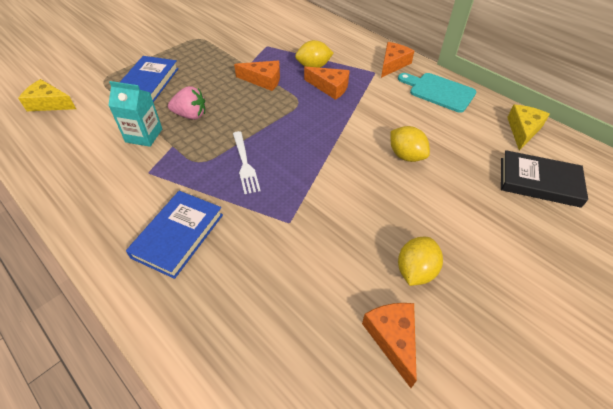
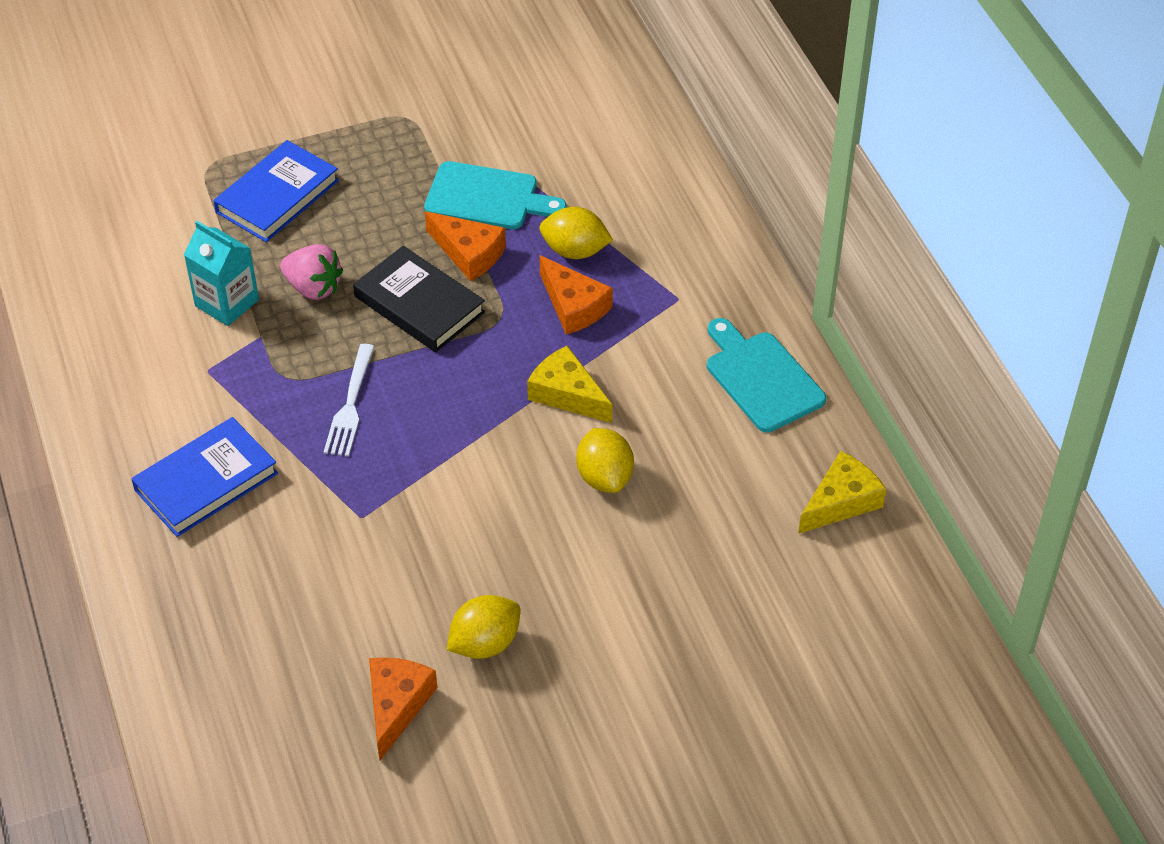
camera: 25 degrees right, 0 degrees up
(49, 103) = (109, 192): yellow cheese -> yellow cheese (567, 394)
(257, 57) = (487, 197): none -> turquoise cutting board
(393, 64) = (725, 292): orange cheese -> none
(539, 182) = (779, 594): black book -> black book (419, 304)

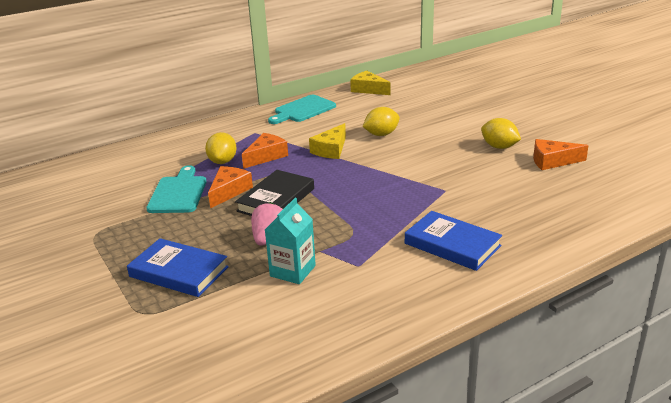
camera: 100 degrees left, 20 degrees down
(350, 405) = (365, 207): white fork -> none

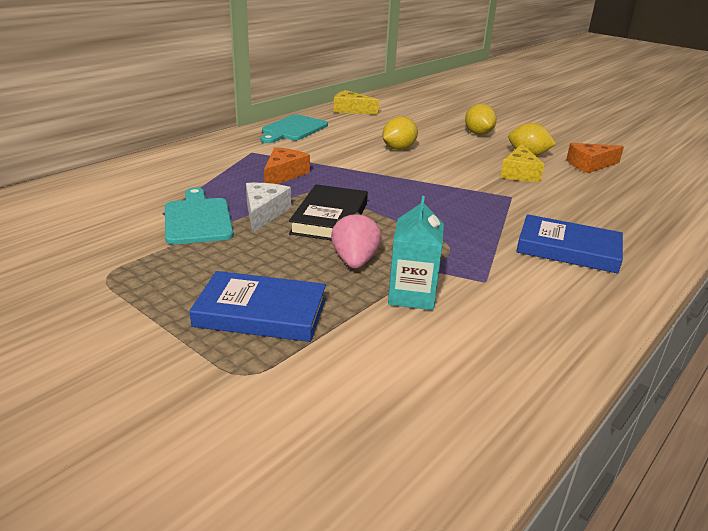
camera: 20 degrees left, 0 degrees up
(223, 161) = (233, 182): yellow lemon -> yellow lemon (478, 133)
(229, 191) = (264, 213): orange cheese -> white cheese
(331, 150) = (355, 165): yellow cheese -> yellow cheese (519, 173)

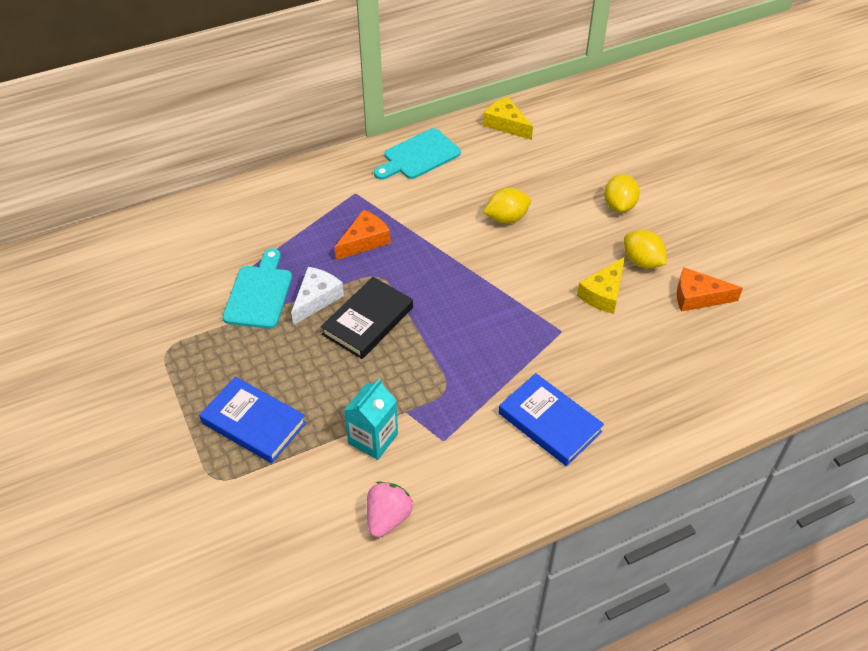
camera: 25 degrees right, 20 degrees up
(355, 261) = (354, 385): pink strawberry -> pink strawberry (388, 518)

